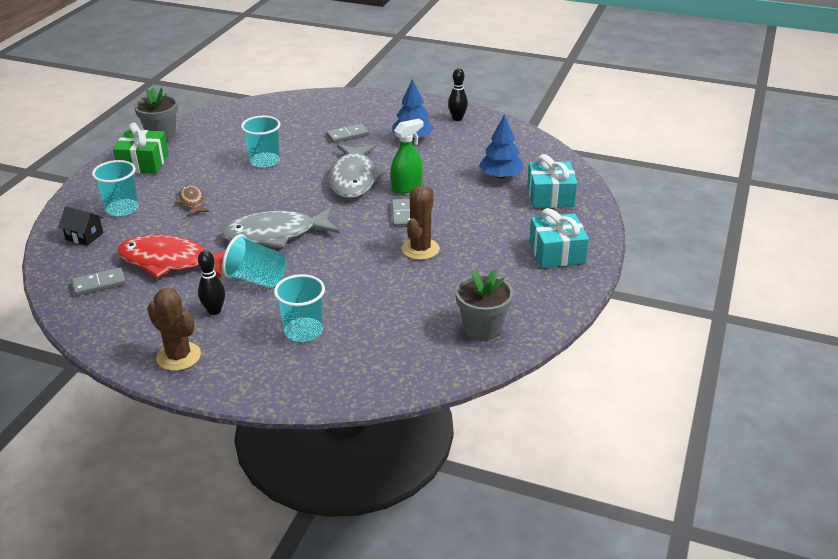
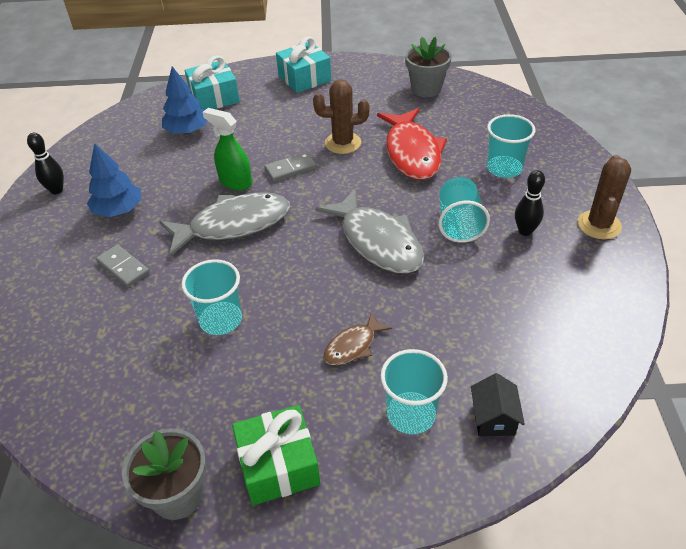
camera: 110 degrees left, 10 degrees up
(99, 284) = (561, 342): grey domino -> none
(170, 262) = (481, 302): red fish -> red fish (412, 153)

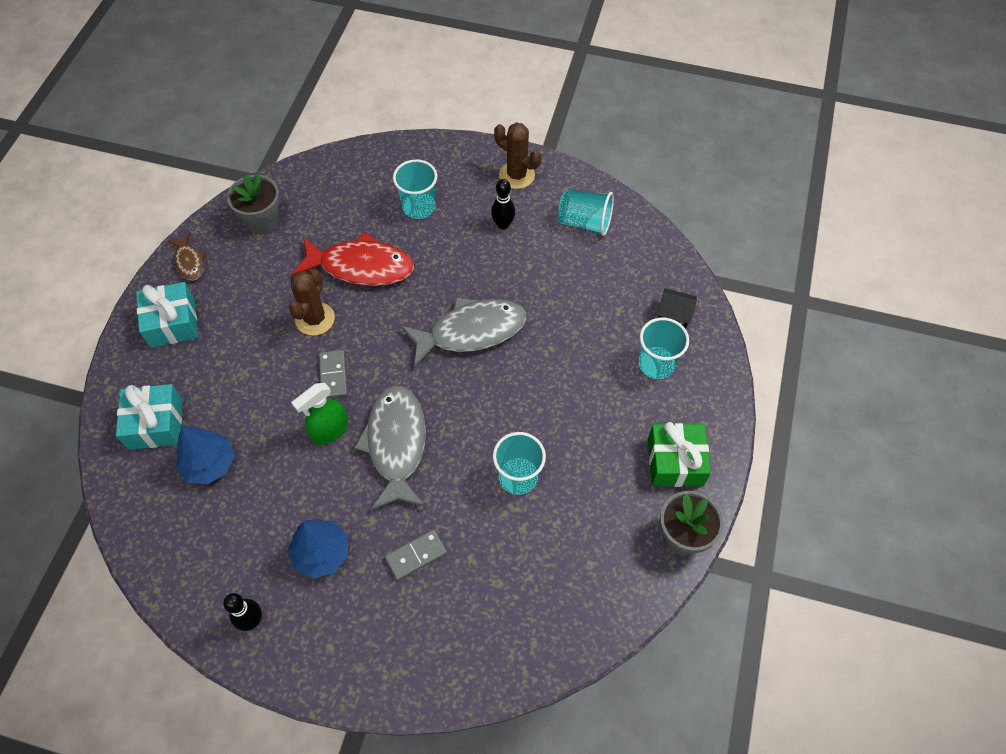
camera: 75 degrees left, 15 degrees up
(353, 346) = (581, 383): brown fish -> brown fish (189, 262)
(459, 224) = (475, 265): turquoise cup -> turquoise cup (585, 222)

